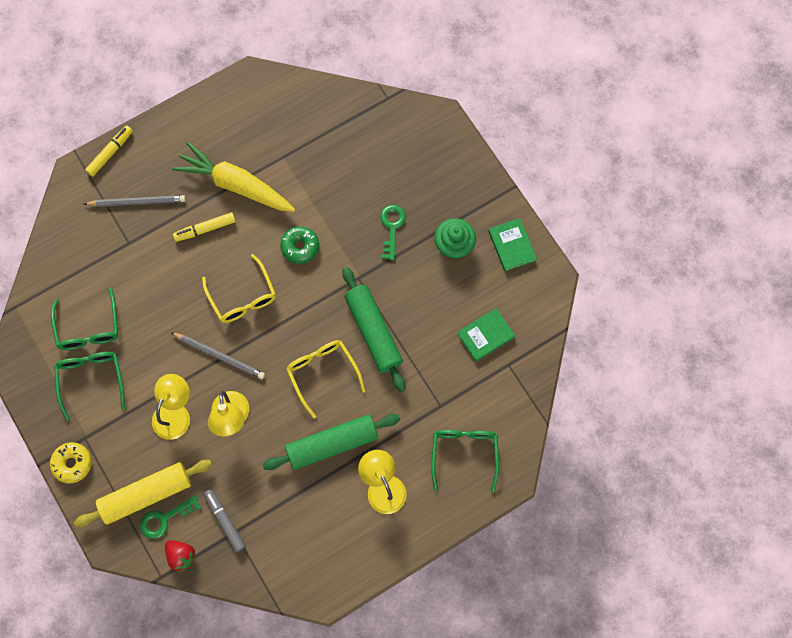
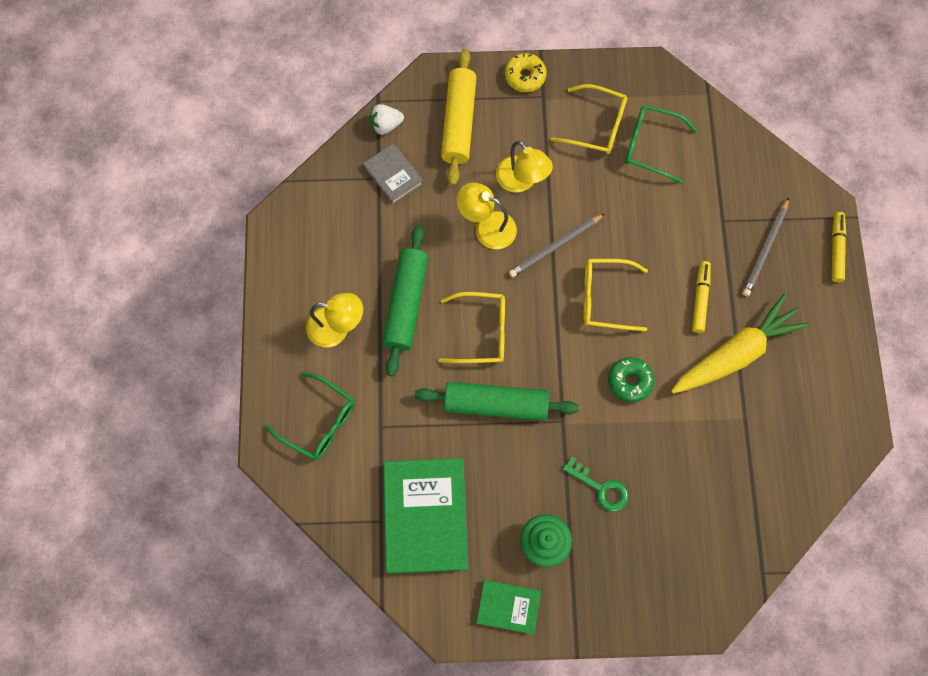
camera: 120 degrees right, 0 degrees up
(91, 379) = (597, 126): green glasses -> yellow glasses
(110, 153) = (836, 249): yellow marker -> yellow marker turned 150 degrees counterclockwise
(165, 519) = (427, 127): green key -> none
(181, 556) = (386, 125): red strawberry -> white strawberry
(225, 521) = (393, 175): grey marker -> grey book
(485, 335) = (425, 516): green book -> green book, size x1.92

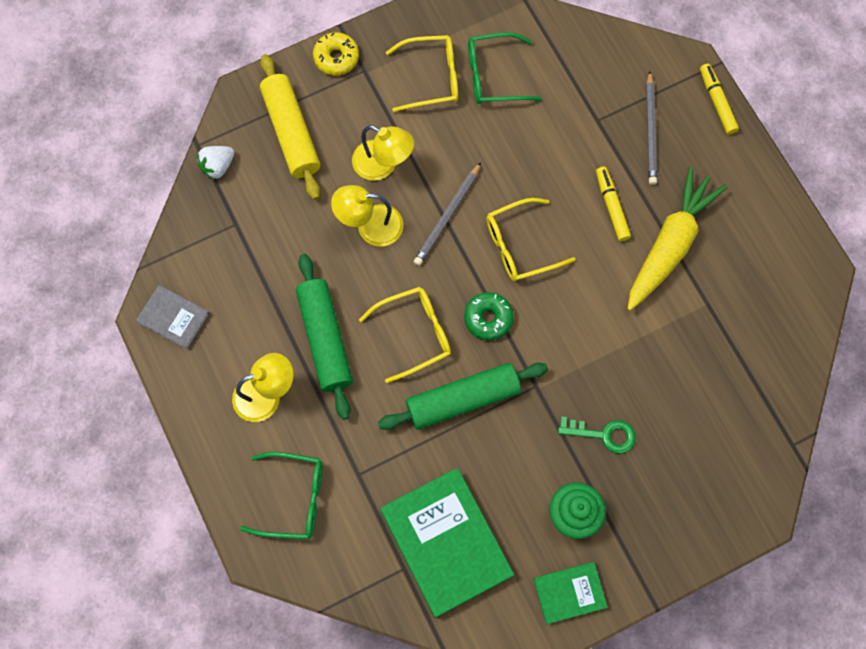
camera: 25 degrees left, 0 degrees up
(393, 175) = (250, 214): grey book -> grey book (174, 318)
(629, 381) = (582, 317): green donut -> green donut (488, 318)

